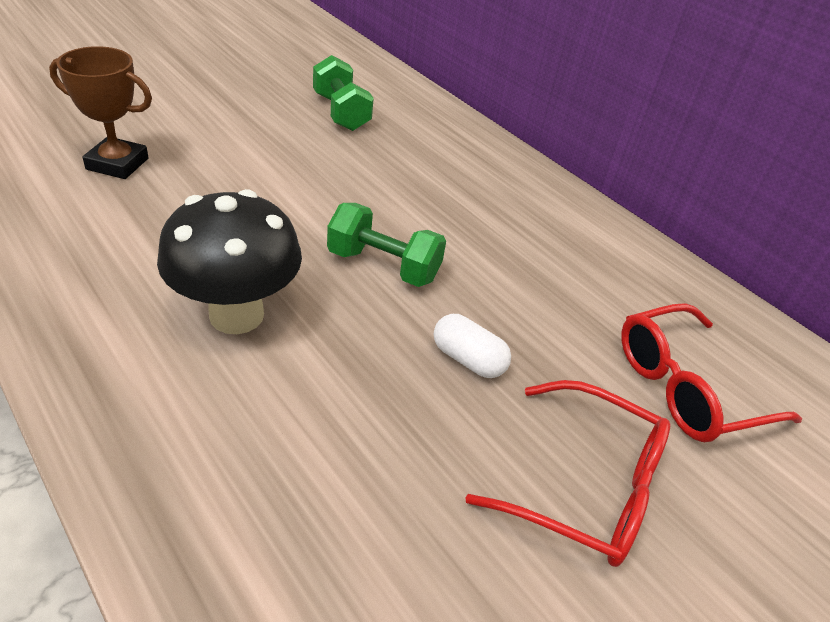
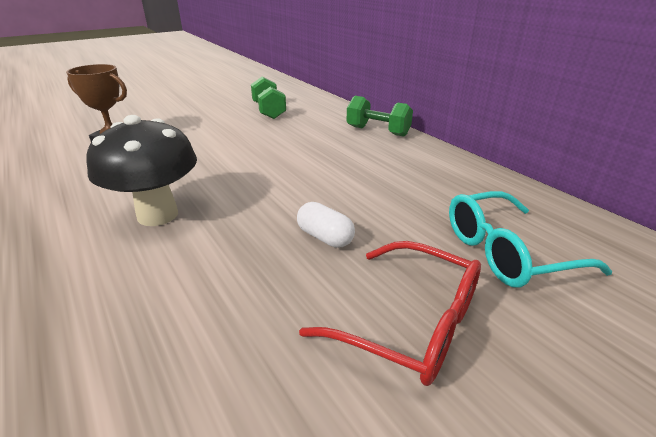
camera: 10 degrees right, 10 degrees down
(383, 266) = (274, 185): green dumbbell -> green dumbbell (378, 131)
(686, 387) = (506, 252): red glasses -> turquoise glasses

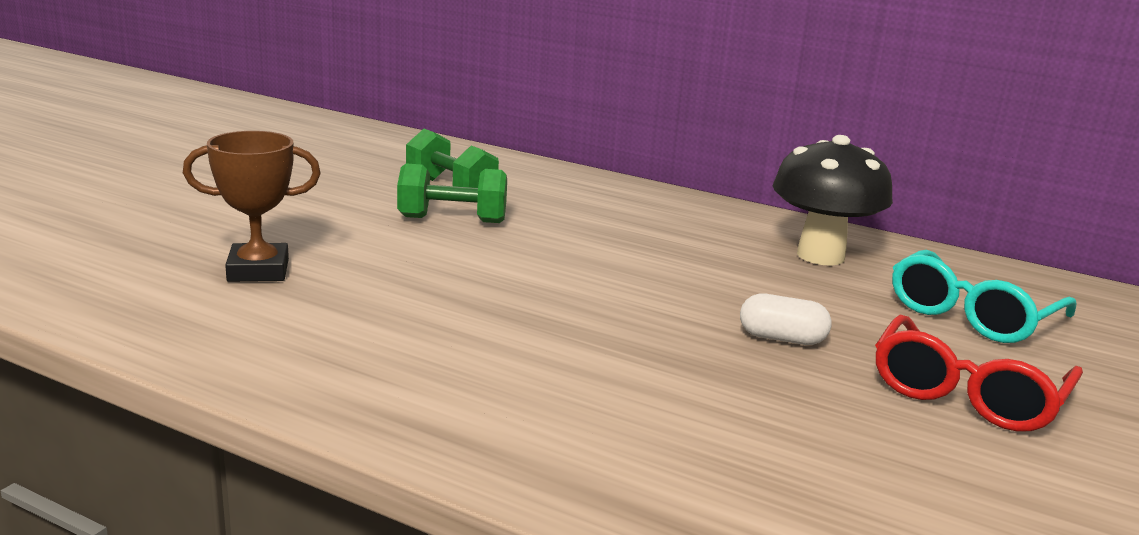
camera: 30 degrees left, 10 degrees down
(158, 215) = (536, 357): black mushroom -> black mushroom (820, 256)
(378, 131) = (661, 200): green dumbbell -> green dumbbell (452, 220)
(411, 323) = (966, 394): red glasses -> red glasses turned 120 degrees clockwise

